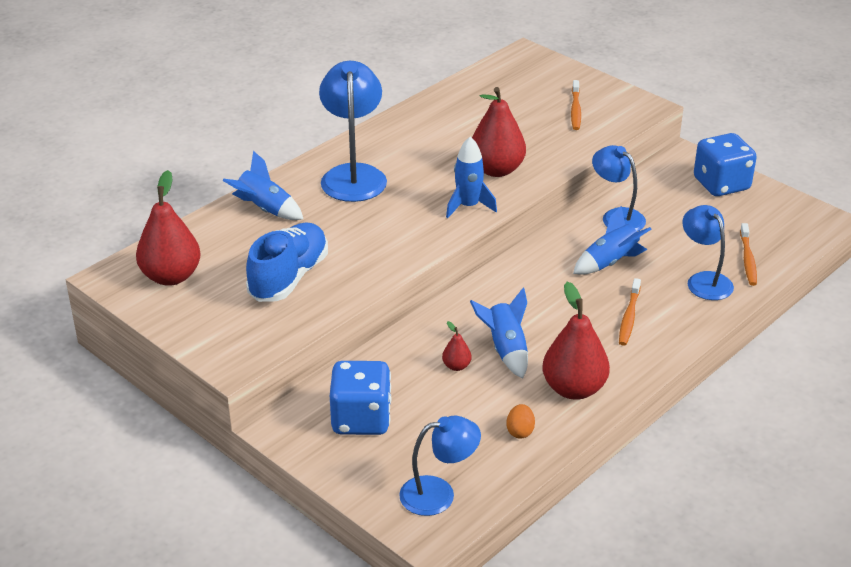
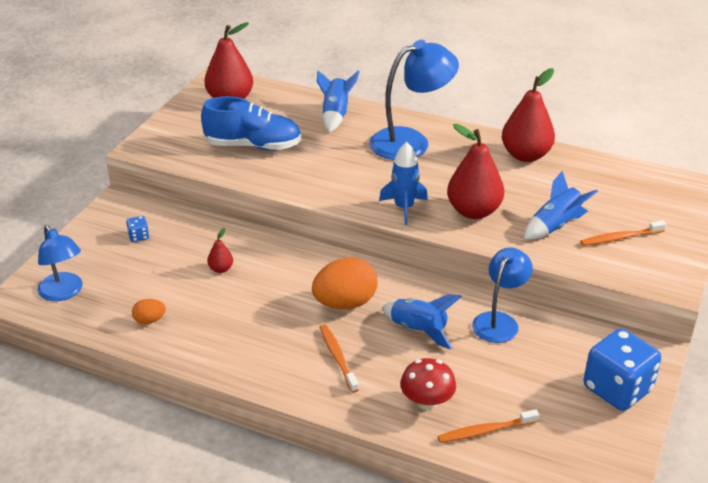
camera: 70 degrees right, 0 degrees up
(361, 419) = (139, 236): blue dice -> blue dice, size x0.41
(506, 350) = (254, 291): blue rocket -> blue rocket (555, 226)
(552, 296) = (345, 303): none -> orange egg
(574, 389) = (216, 341): red pear -> red pear (525, 155)
(629, 317) = (337, 358): orange toothbrush -> orange toothbrush turned 75 degrees clockwise
(704, 280) = (427, 402): blue lamp -> red mushroom

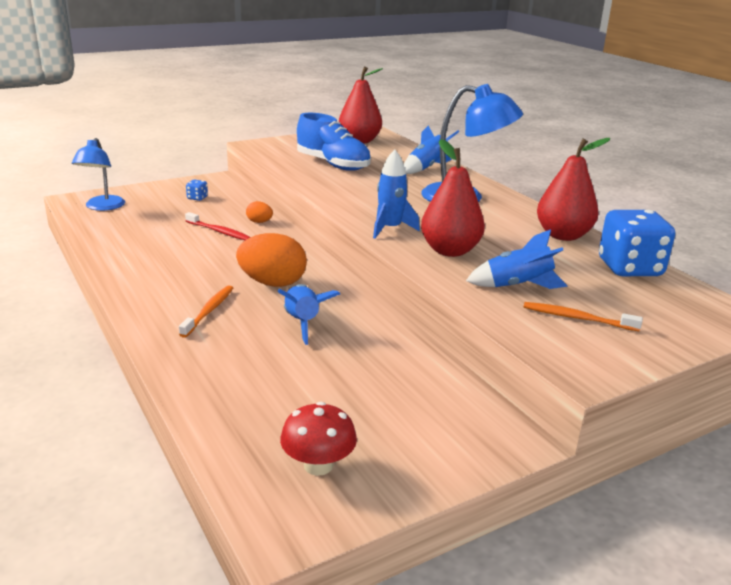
camera: 35 degrees right, 10 degrees down
(149, 320) = (124, 239): orange egg -> orange egg (259, 222)
(221, 269) = (219, 231): red pear -> red toothbrush
(427, 402) = (227, 371): red mushroom -> red mushroom (318, 465)
(486, 431) = (242, 416): orange toothbrush -> none
(499, 321) = (385, 347): blue lamp -> none
(617, 389) = (425, 451): blue dice -> blue dice (629, 268)

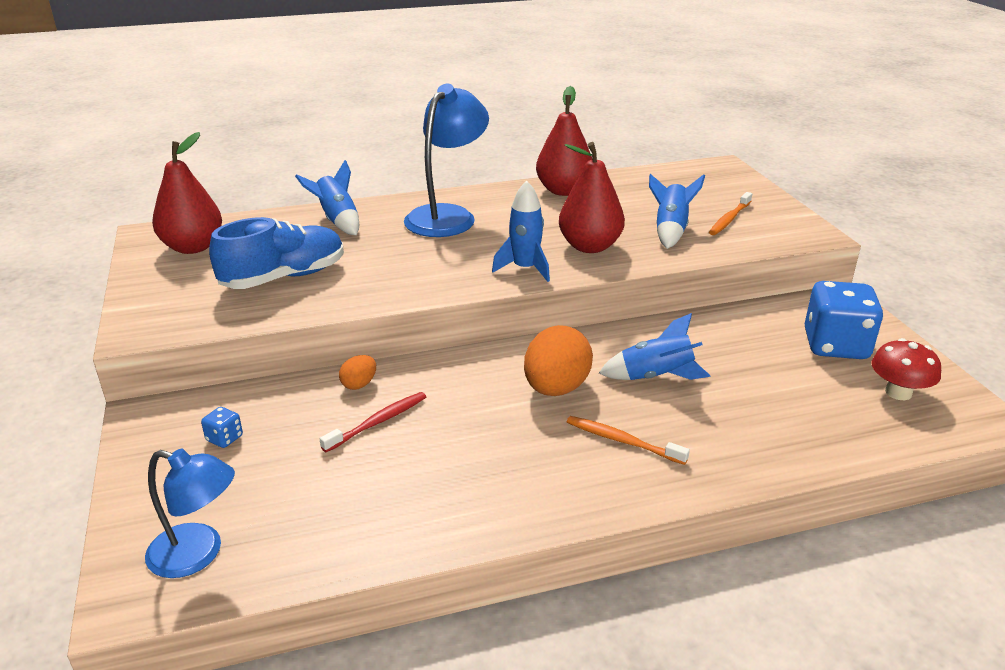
camera: 75 degrees left, 5 degrees up
(629, 268) = (637, 181): blue dice -> blue dice (835, 345)

